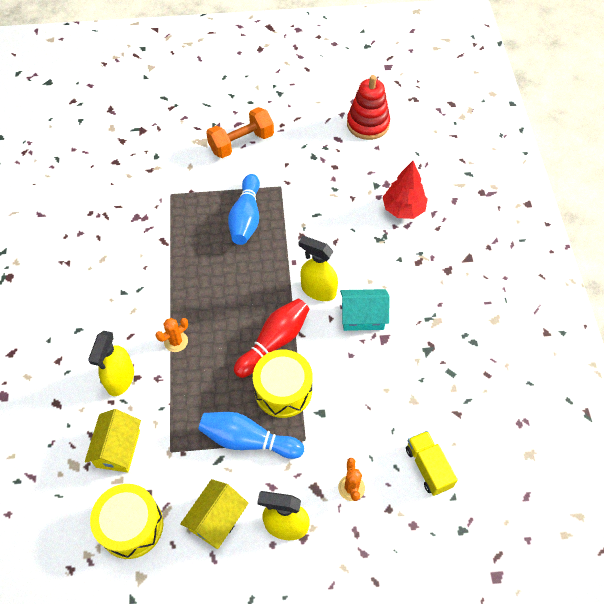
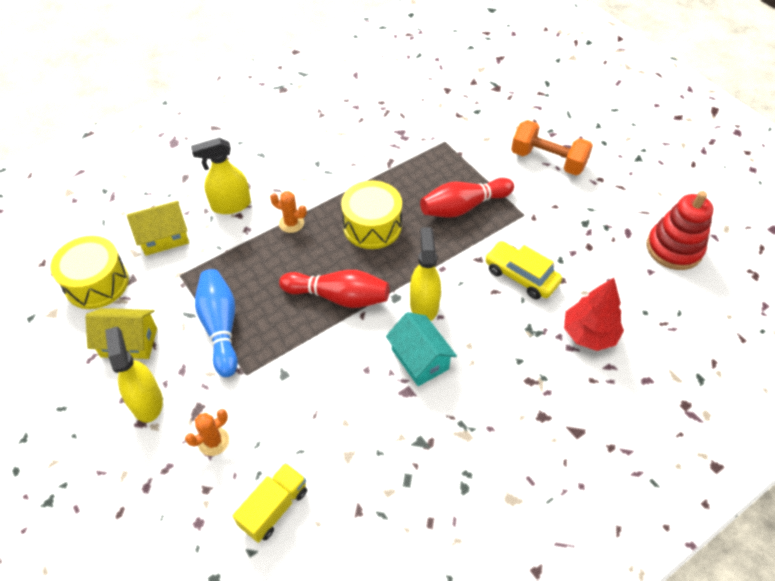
camera: 60 degrees right, 5 degrees down
(246, 218) = (463, 207): blue bowling pin -> red bowling pin
(283, 390) = (290, 330): yellow drum -> yellow drum (372, 226)
(333, 219) = (521, 276): none -> yellow car

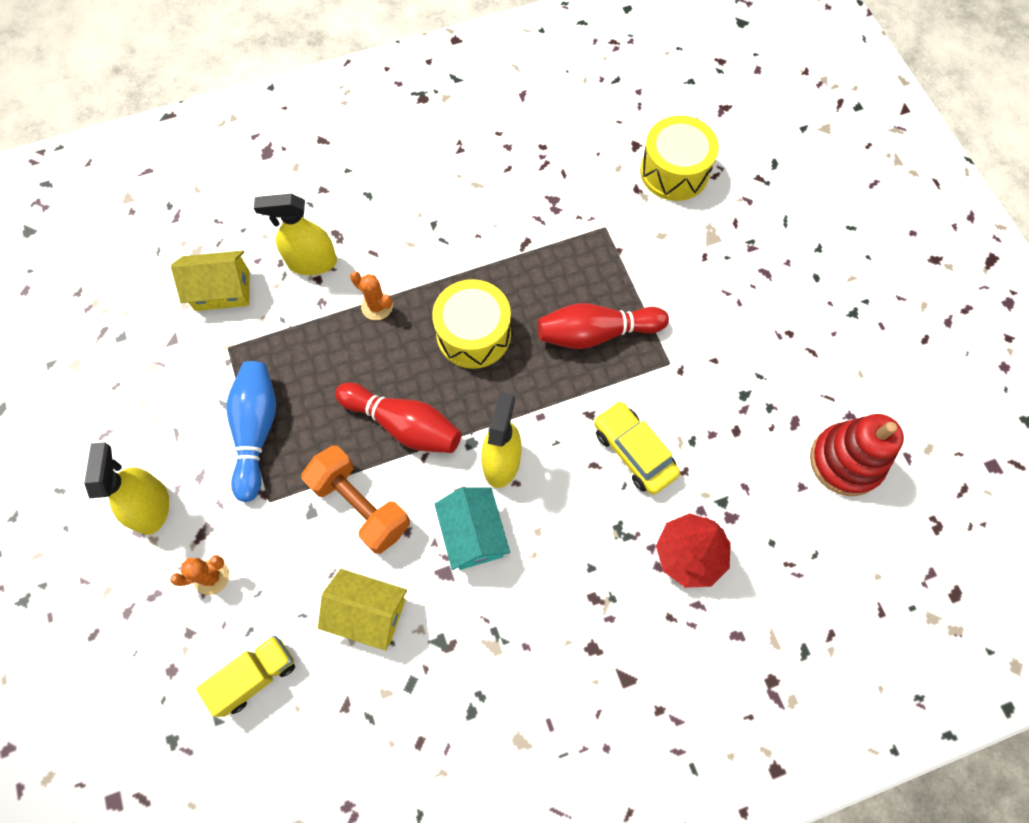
camera: 15 degrees right, 15 degrees up
(97, 283) = (132, 335): yellow drum -> yellow drum (674, 171)
(129, 342) = (150, 425): yellow house -> yellow house (368, 612)
(548, 160) = (730, 288): orange dumbbell -> orange dumbbell (361, 505)

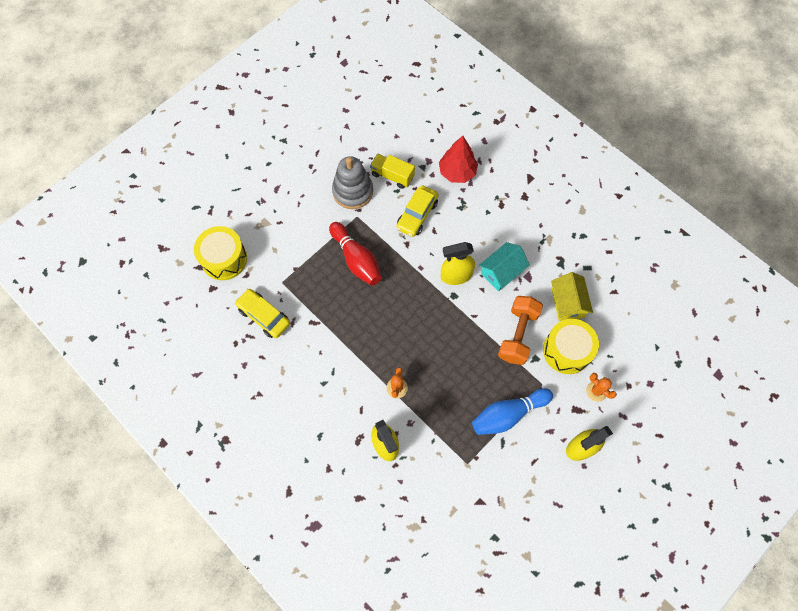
camera: 115 degrees left, 0 degrees up
(222, 290) = (432, 491): yellow house -> none
(255, 676) = (627, 340): yellow truck -> yellow truck (392, 175)
(404, 425) = (462, 335): red bowling pin -> none
(473, 334) = (388, 324): yellow drum -> yellow drum (567, 350)
(564, 189) = (264, 316): none -> yellow car
(717, 375) = (353, 191): none -> grey stacking toy
(845, 461) = (373, 121): red stacking toy -> none

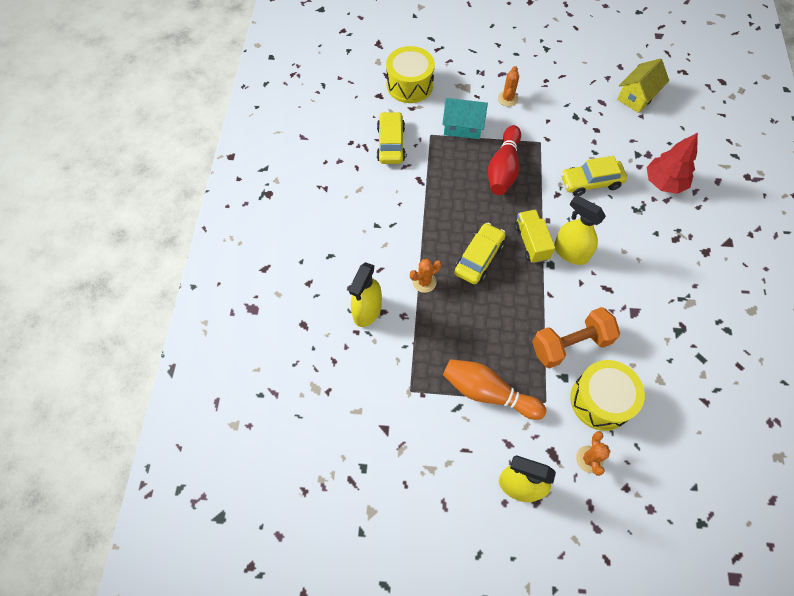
camera: 50 degrees right, 5 degrees down
(301, 204) = (507, 99): none -> orange cactus
(353, 191) = (558, 123): grey stacking toy -> none
(392, 175) = (604, 139): yellow truck -> yellow truck (531, 242)
(410, 336) = (479, 258): none -> yellow car
(501, 272) = (614, 286): turquoise house -> turquoise house (462, 127)
(508, 414) = (488, 393): blue bowling pin -> orange bowling pin
(567, 303) = (647, 366): yellow house -> yellow house (637, 96)

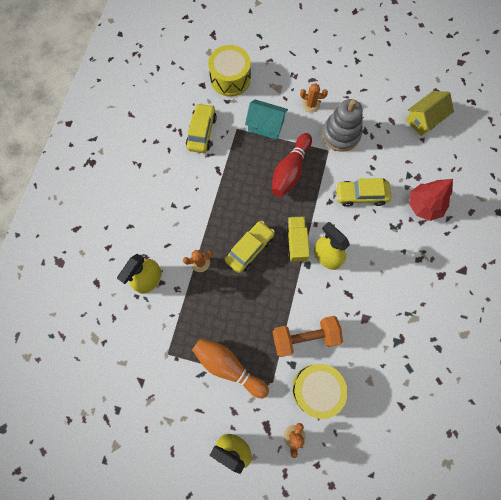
camera: 10 degrees right, 10 degrees up
(507, 99) = (311, 105): orange cactus -> orange cactus turned 75 degrees clockwise
(550, 124) = (341, 134): none -> grey stacking toy

